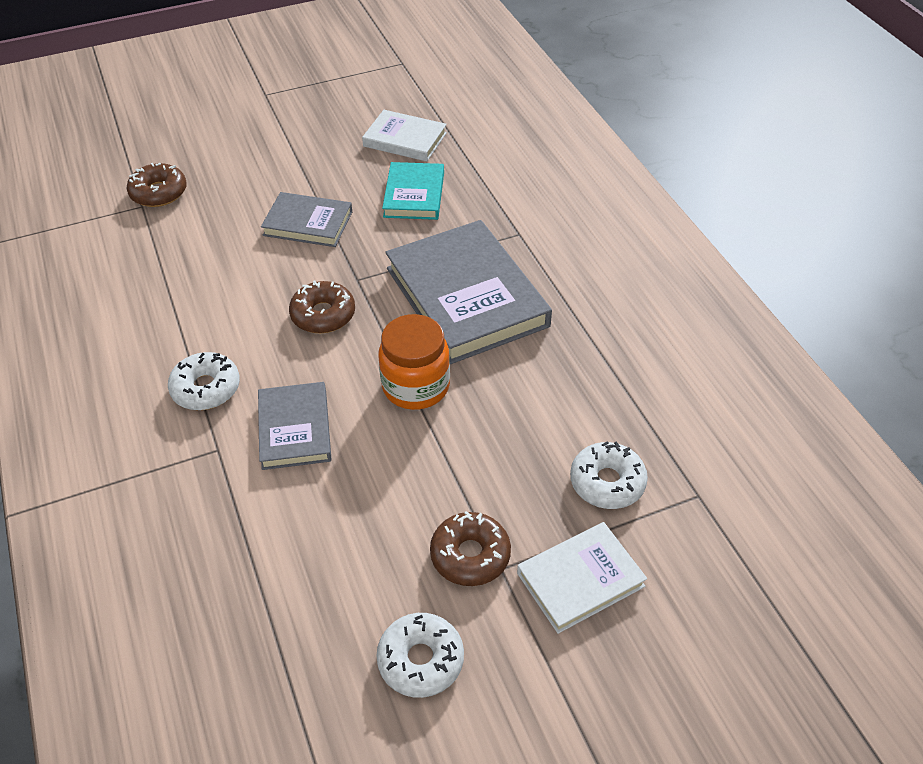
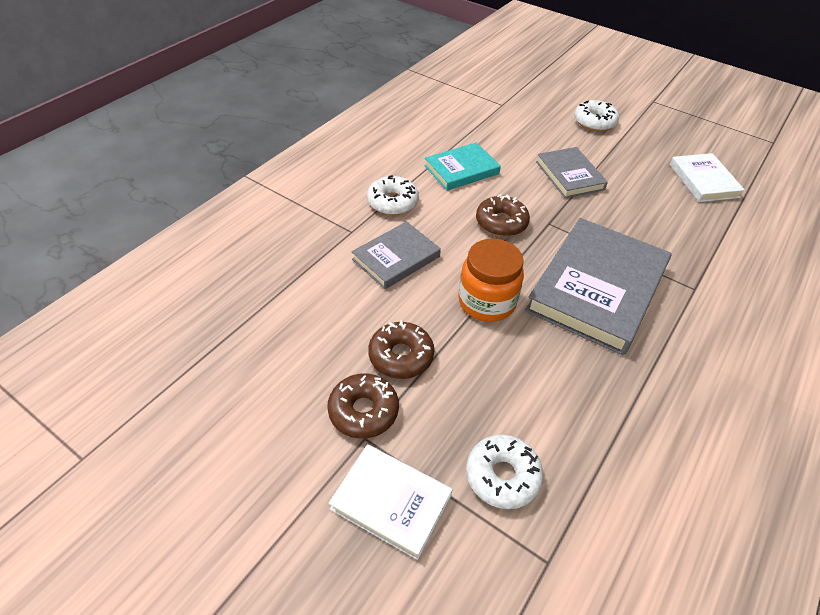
camera: 55 degrees right, 0 degrees up
(159, 193) = (519, 105): brown donut -> brown donut (401, 356)
(414, 195) = (658, 212): turquoise book -> turquoise book (461, 170)
(420, 660) = (255, 425): white donut -> white donut (594, 122)

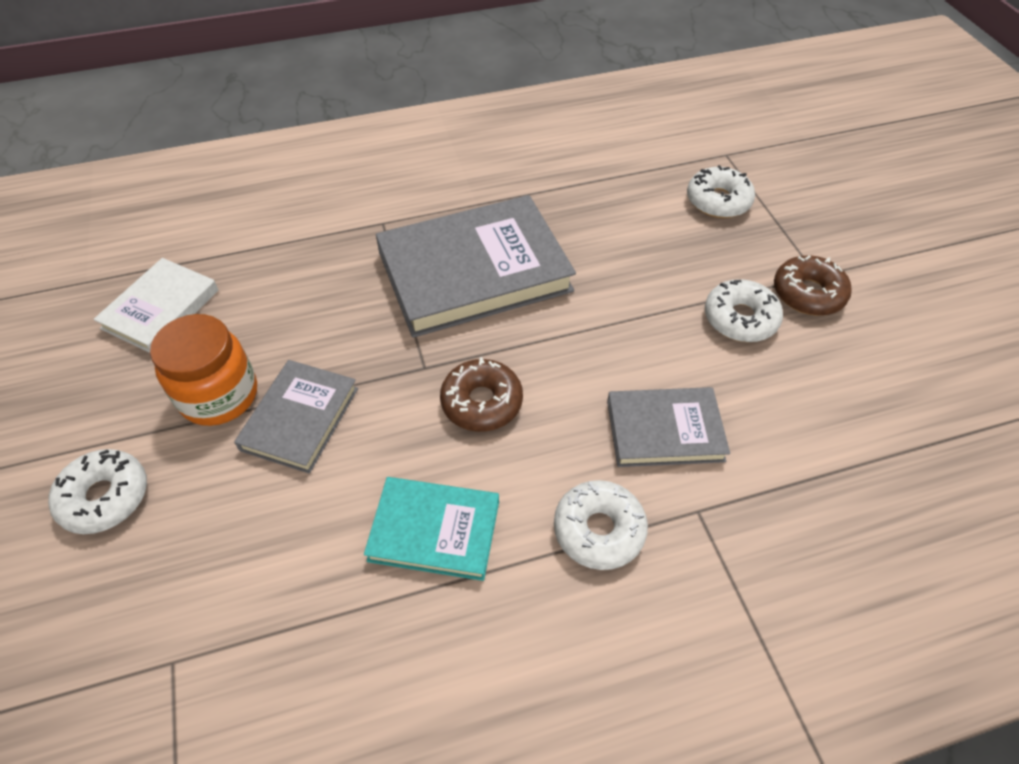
camera: 140 degrees left, 5 degrees up
(391, 502) = (819, 228): white book -> none
(401, 356) = (740, 318): brown donut -> white donut
(486, 302) = (603, 321): orange jar -> orange jar (219, 395)

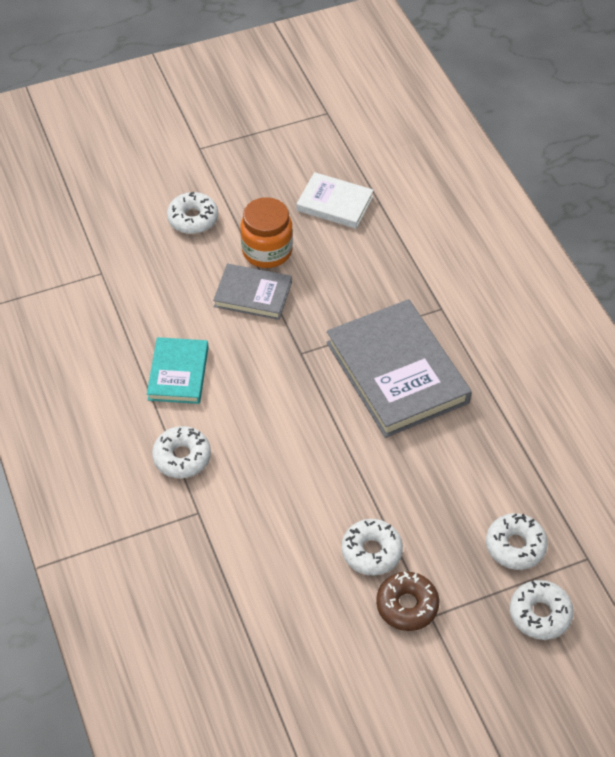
camera: 85 degrees right, 0 degrees up
(481, 402) = (274, 388): brown donut -> none
(664, 430) = (259, 495): grey book -> none
(797, 193) = (540, 614): none -> white donut

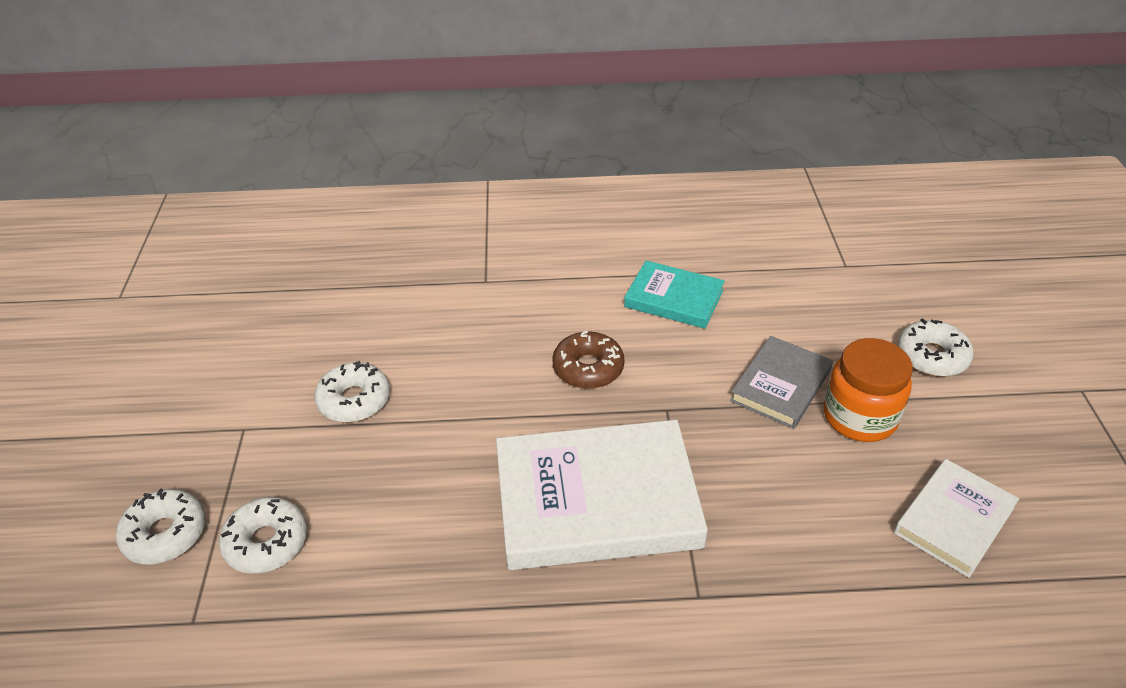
camera: 110 degrees right, 10 degrees down
(182, 457) = (559, 282): white donut -> none
(397, 372) = (596, 501): grey book -> white book
(407, 605) = (271, 412): brown donut -> brown donut (588, 368)

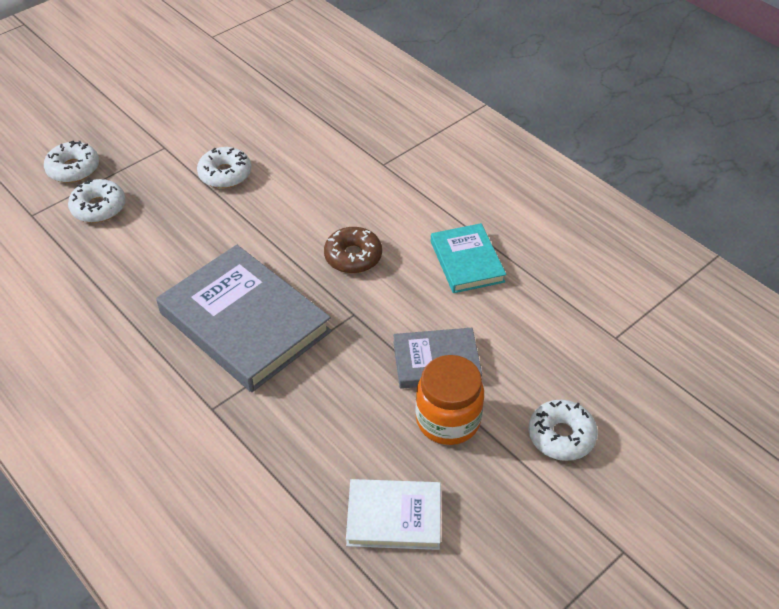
camera: 50 degrees right, 5 degrees up
(596, 501) = (244, 322): white book -> grey book

